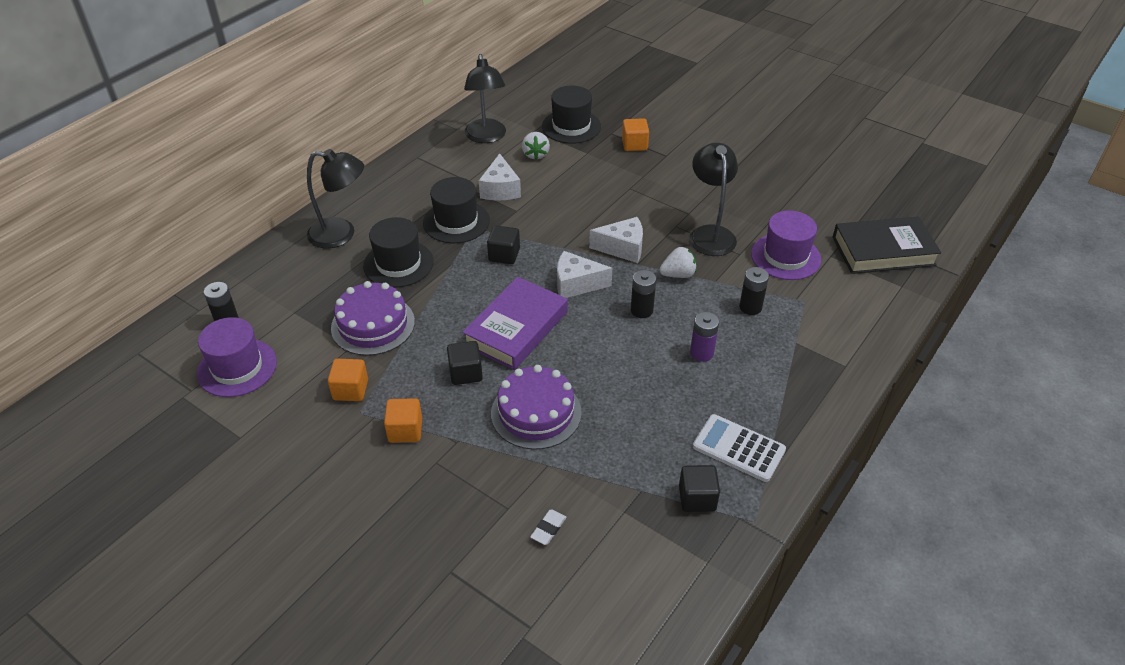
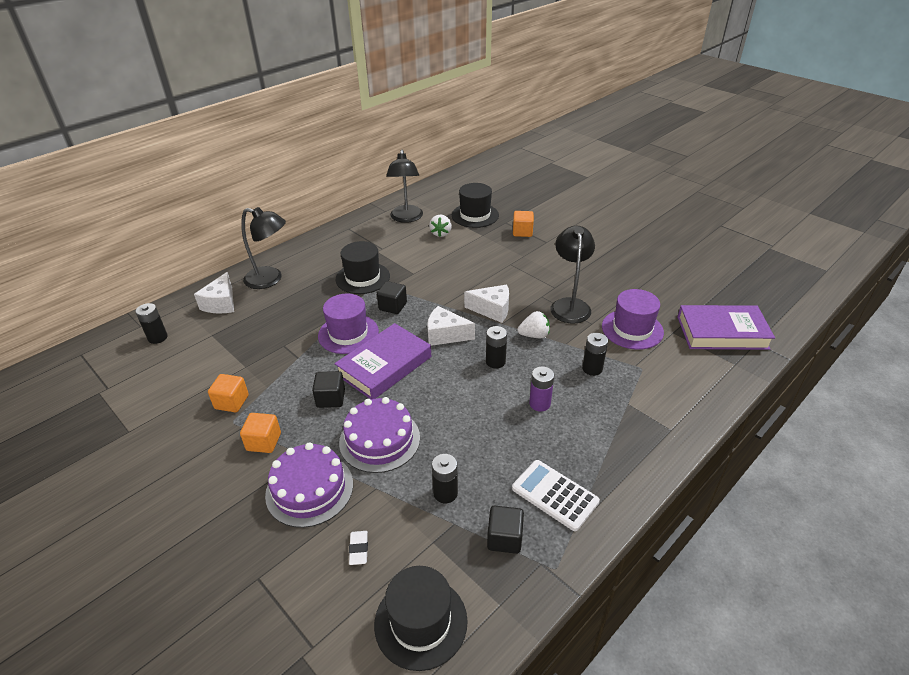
camera: 10 degrees right, 5 degrees down
(237, 367) = (150, 374): purple hat -> purple hat (348, 333)
(373, 325) = (269, 351): purple cake -> purple cake (309, 489)
(398, 264) = (306, 305): black hat -> black hat (420, 622)
(500, 189) = (405, 257): white cheese -> white cheese (221, 303)
(548, 529) = (358, 549): white eraser -> white eraser turned 45 degrees counterclockwise
(624, 461) = (445, 493): none -> black battery
(883, 251) = (722, 333): black book -> purple book

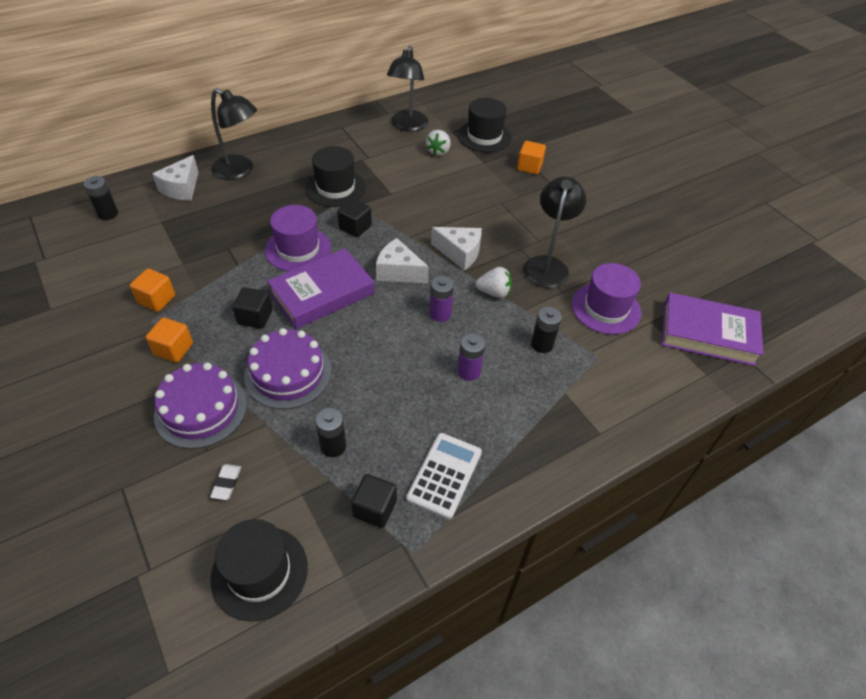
camera: 10 degrees right, 10 degrees up
(495, 362) = (440, 314): black battery -> purple battery
(555, 495) = (444, 475): white calculator -> white calculator turned 60 degrees clockwise

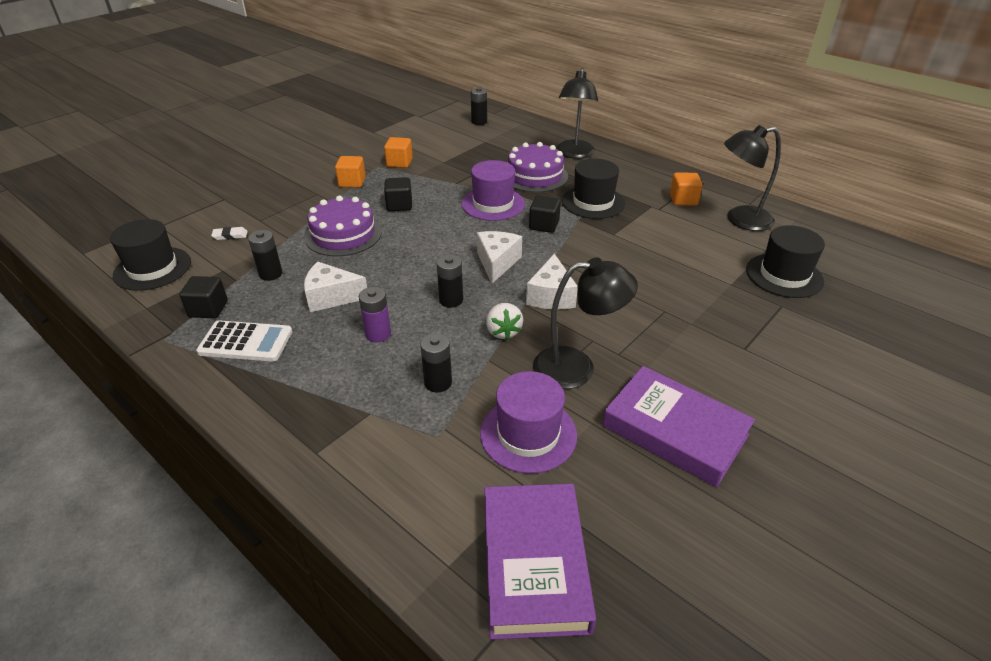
camera: 75 degrees right, 10 degrees down
(181, 188) = (530, 138): white cheese -> white cheese (331, 297)
(201, 409) = (297, 208): purple cake -> purple cake (535, 176)
(322, 293) = (444, 229): purple book -> purple book (674, 430)
(438, 151) = (716, 248): white strawberry -> none
(440, 314) = (451, 300): purple battery -> black battery
(529, 167) = (761, 322): orange cube -> orange cube (683, 200)

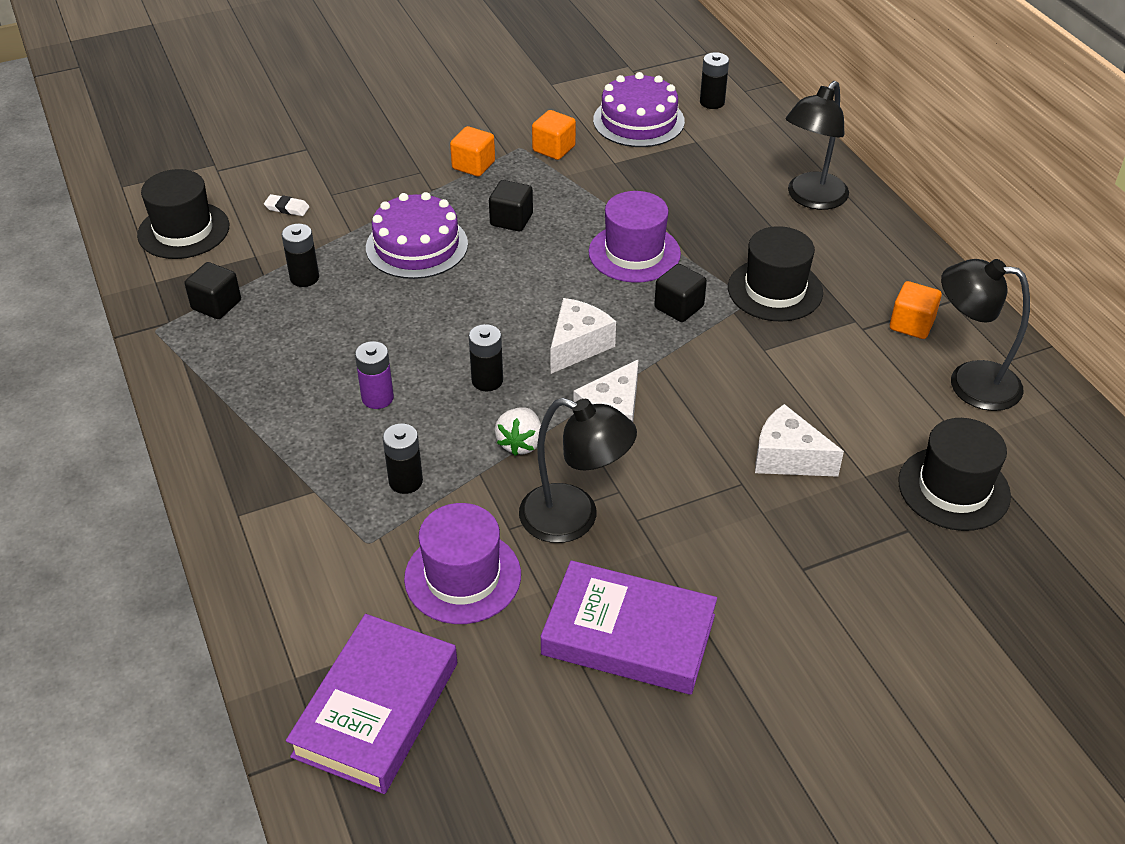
camera: 25 degrees right, 5 degrees up
(246, 342) = (234, 360): white calculator -> none
(331, 297) = (354, 332): white cheese -> white cheese (788, 458)
(535, 176) = (725, 222): purple cake -> purple cake (638, 121)
(674, 430) = (628, 635): purple book -> purple book turned 45 degrees counterclockwise

